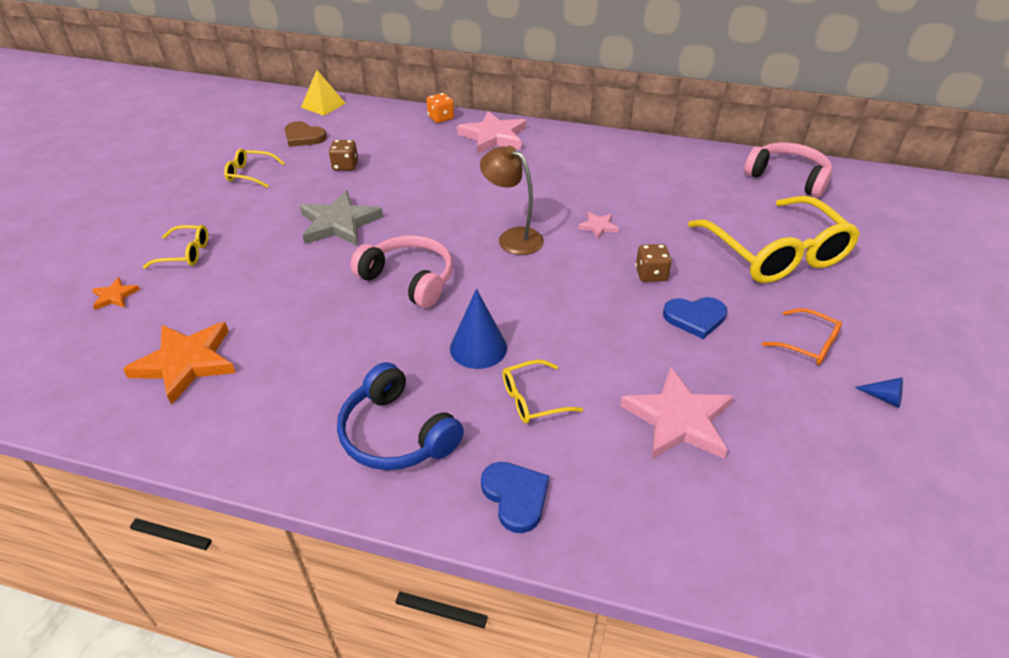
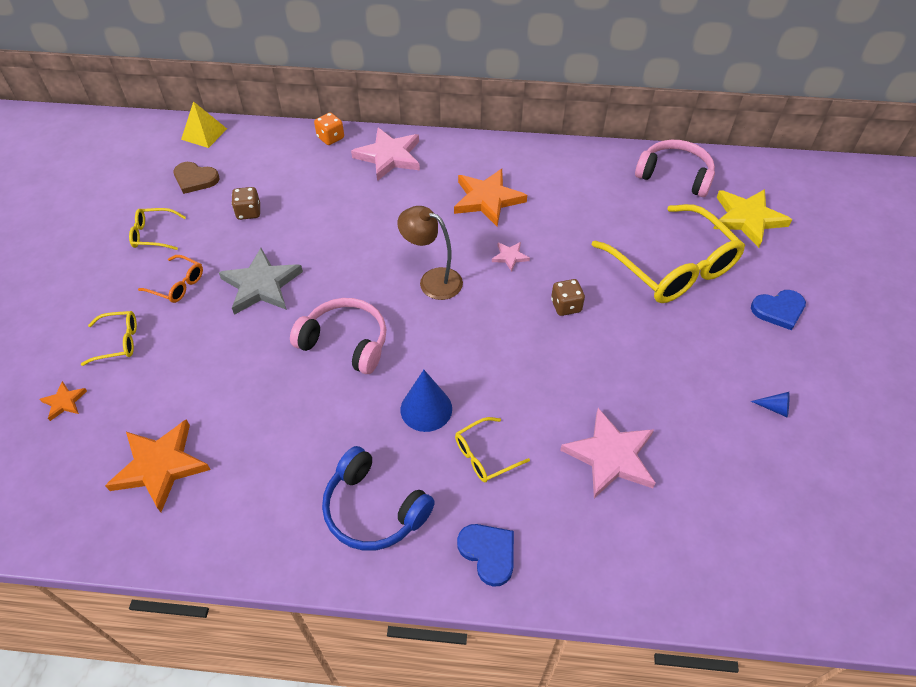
camera: 10 degrees left, 10 degrees up
(585, 178) = (487, 199): none -> orange star
(695, 318) = (611, 348): blue heart -> blue heart (778, 310)
(808, 344) = (709, 362): orange glasses -> orange glasses (178, 285)
(865, 221) = (747, 219): none -> yellow star

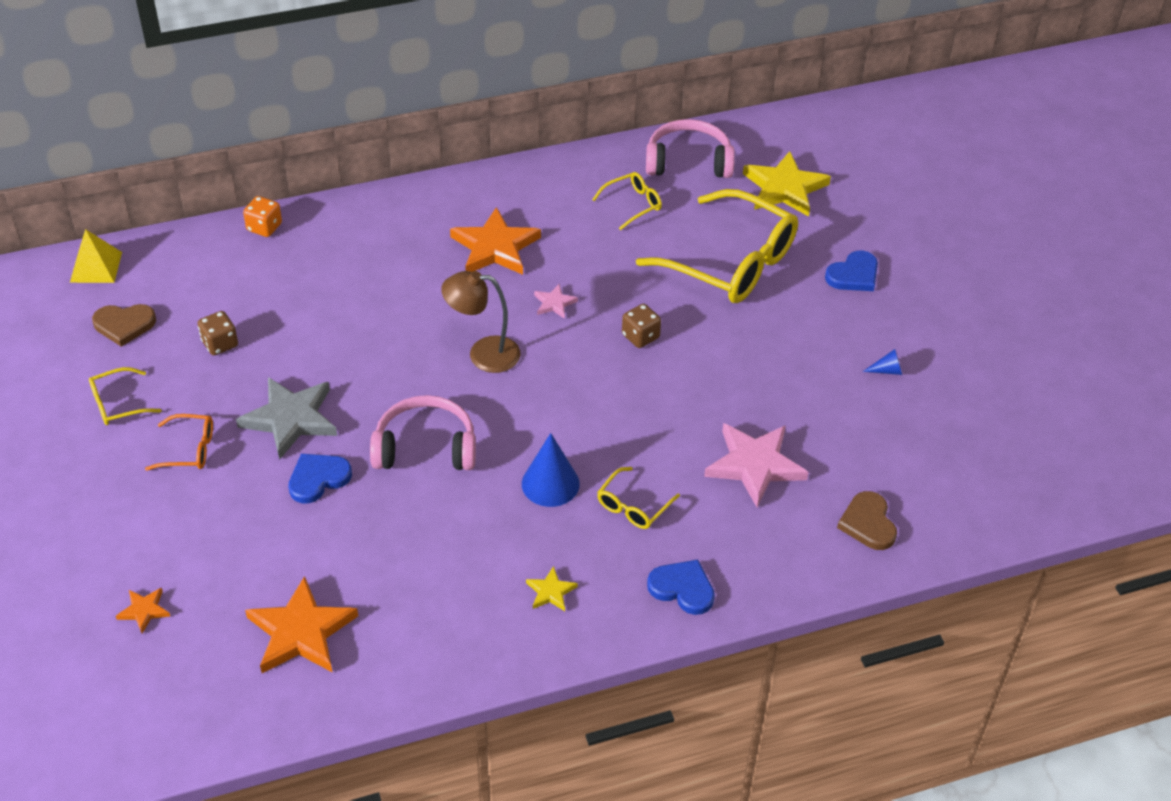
camera: 25 degrees left, 5 degrees down
(118, 342) = (162, 531): yellow glasses -> yellow glasses (633, 204)
(252, 340) = (318, 479): none -> blue heart
(373, 509) = (551, 591): blue headphones -> yellow star
(389, 156) = (351, 230): pink star -> none
(693, 555) = (868, 523): none -> brown heart

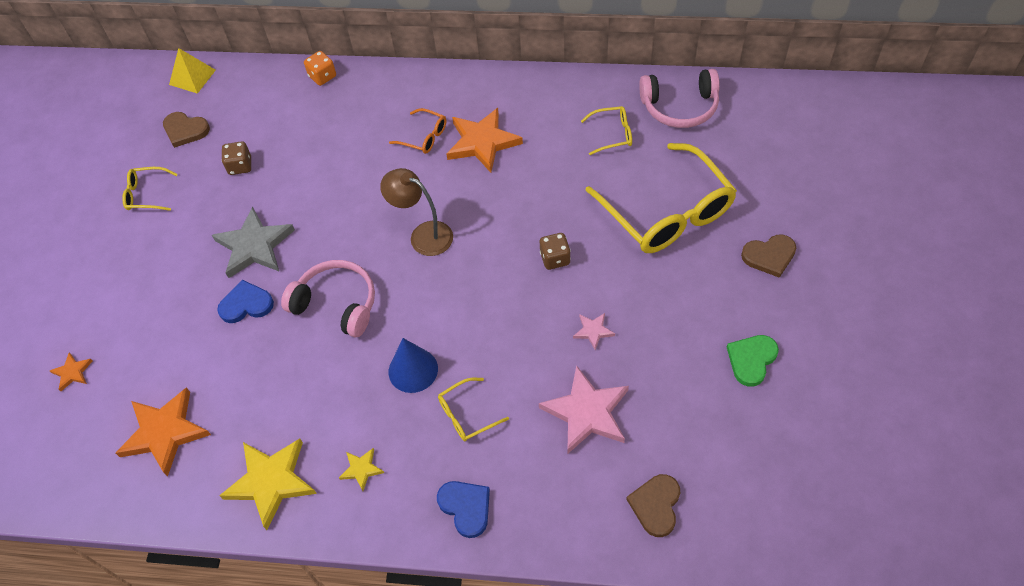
camera: 30 degrees right, 10 degrees up
(189, 449) = (173, 248): orange glasses -> orange glasses (424, 137)
(554, 303) = (502, 206): pink star -> pink star (593, 331)
(688, 162) = (680, 107): pink headphones -> pink headphones turned 150 degrees clockwise
(784, 188) = (750, 154): yellow star -> yellow star (271, 481)
(853, 275) = (769, 256): blue heart -> brown heart
(887, 370) = (751, 360): blue cone -> green heart

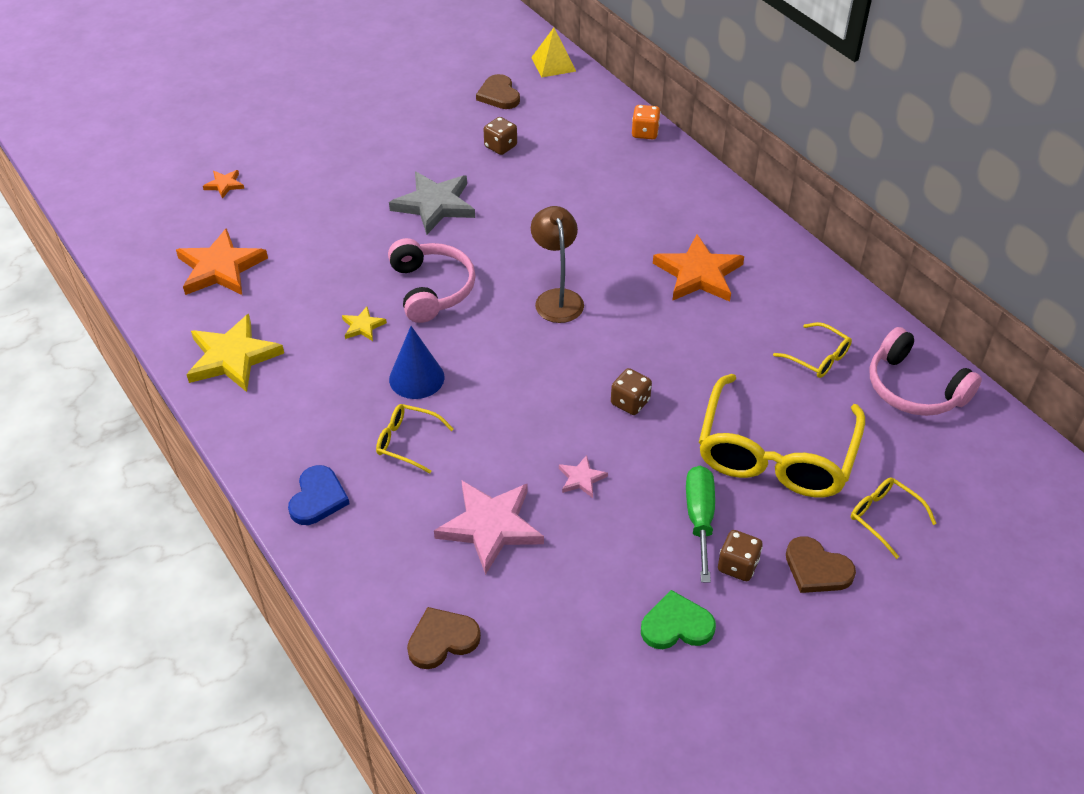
camera: 45 degrees right, 10 degrees down
(146, 194) = (417, 115): yellow glasses -> yellow glasses (884, 517)
(246, 304) = (376, 236): blue heart -> none
(361, 469) = (293, 405): yellow star -> yellow star (363, 326)
(424, 137) = (659, 233): orange glasses -> none
(682, 288) = (700, 518): none -> green screwdriver
(734, 295) = (737, 565): none -> brown dice

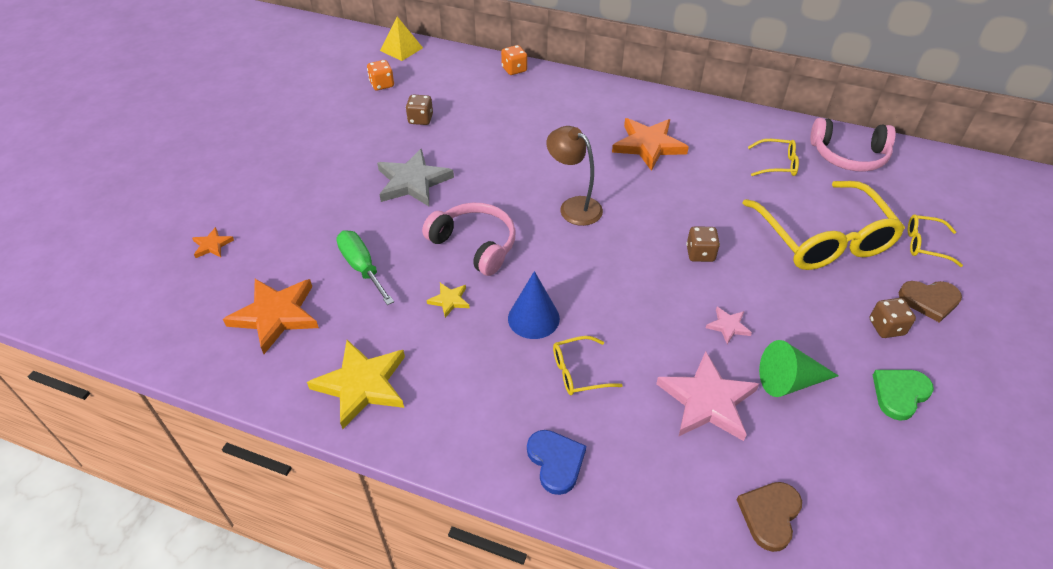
camera: 35 degrees left, 0 degrees up
(499, 95) = (382, 84): brown heart -> orange dice
(583, 554) = (789, 381): none -> green cone
(700, 518) = (829, 309): green screwdriver -> green screwdriver (362, 267)

